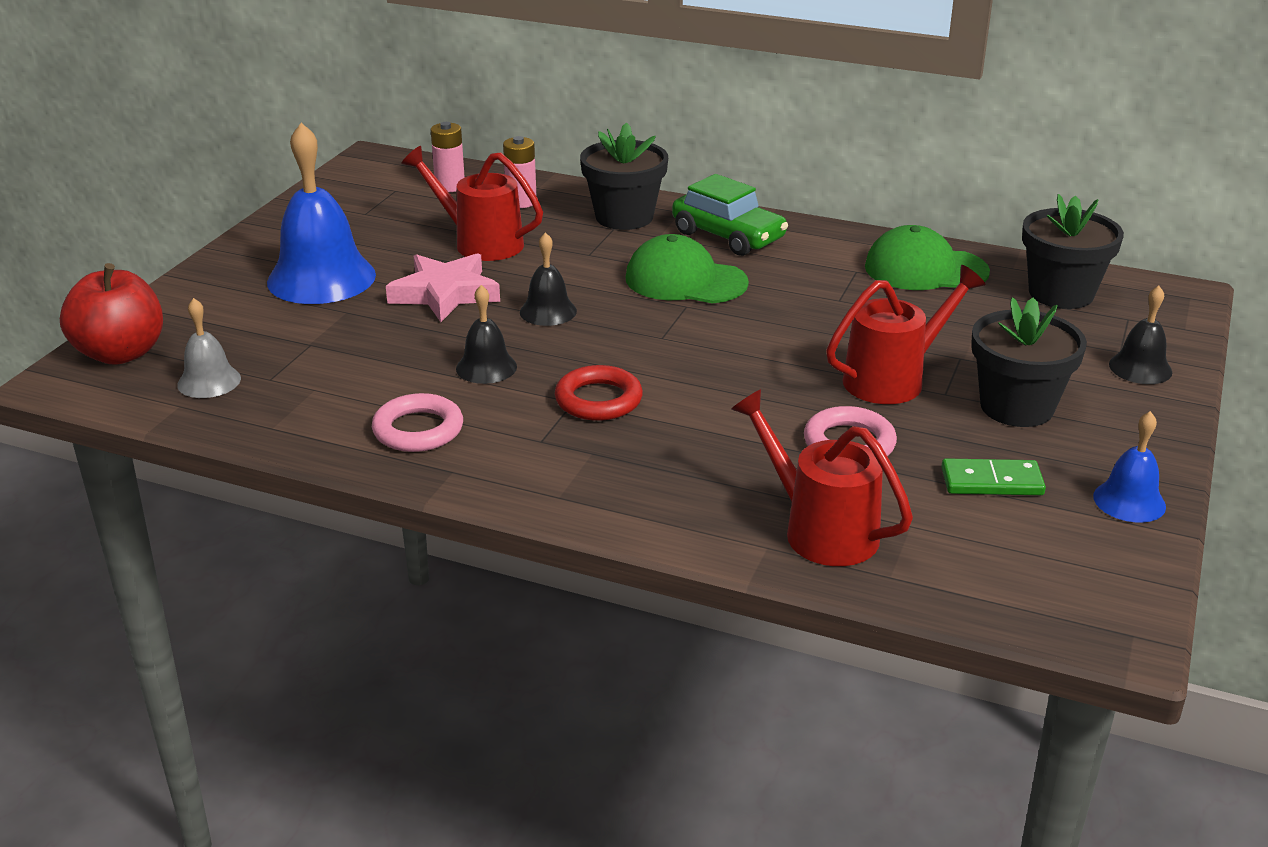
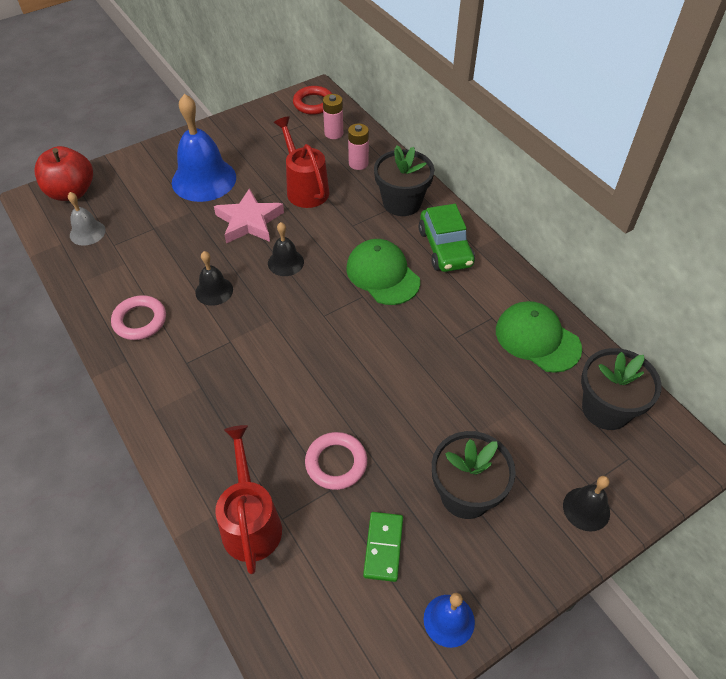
camera: 35 degrees right, 20 degrees up
(598, 400) = (242, 348): red ring -> red ring (313, 103)
(894, 379) = (417, 425): red watering can -> none
(991, 481) = (383, 547): green domino -> green domino turned 60 degrees clockwise

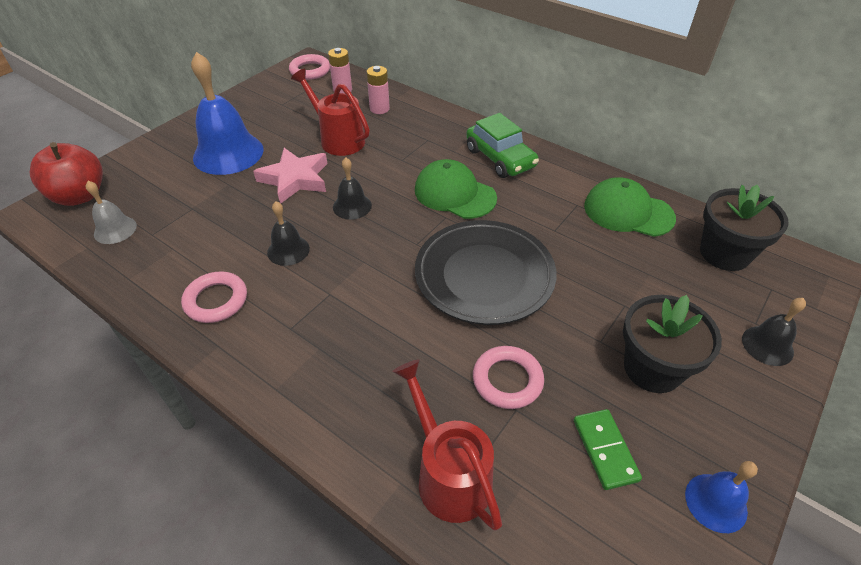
camera: 20 degrees left, 5 degrees down
(313, 103) = (310, 70): red ring -> pink ring
(366, 363) = (484, 275): none -> black plate
(402, 203) = (438, 131): black flower pot -> none

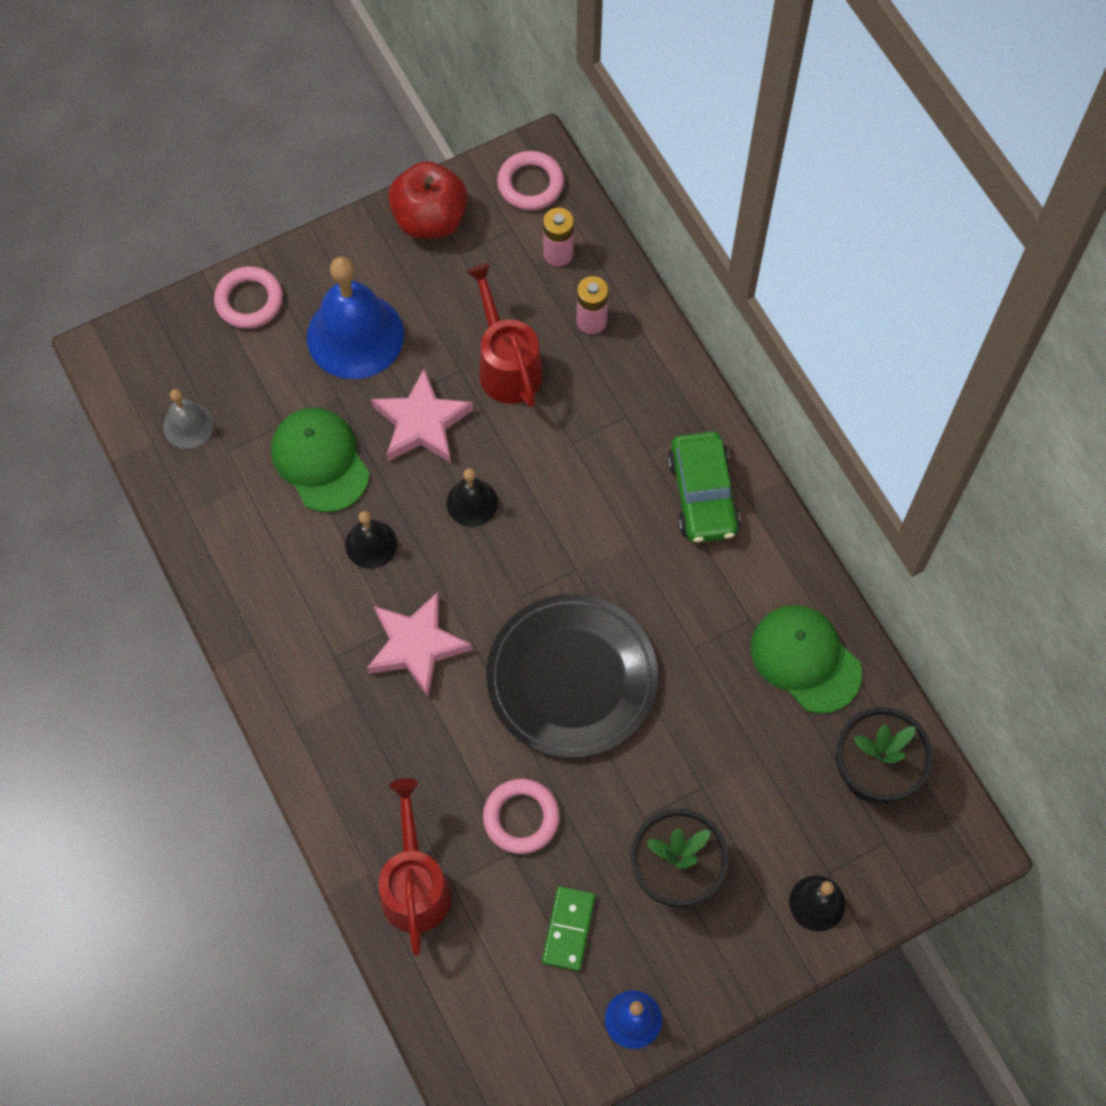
camera: 25 degrees right, 20 degrees up
(80, 196) = (159, 346): red apple -> red apple (430, 219)
(216, 300) = (271, 585): pink ring -> pink ring (249, 301)
(354, 297) = (416, 646): none -> pink star
(454, 194) = (607, 535): green cap -> green cap (320, 461)

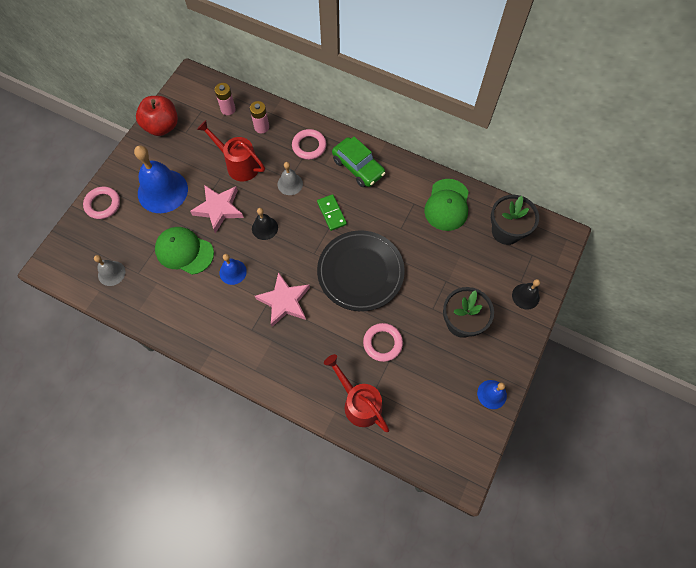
camera: 35 degrees left, 0 degrees up
(371, 544) = (233, 272): black bell -> blue bell
(530, 184) = (196, 89): pink ring -> pink ring (309, 146)
(566, 452) = (290, 184): none -> grey bell
(568, 929) = (437, 375): green domino -> green domino (331, 213)
(805, 659) = (447, 205): green cap -> green cap turned 90 degrees counterclockwise

